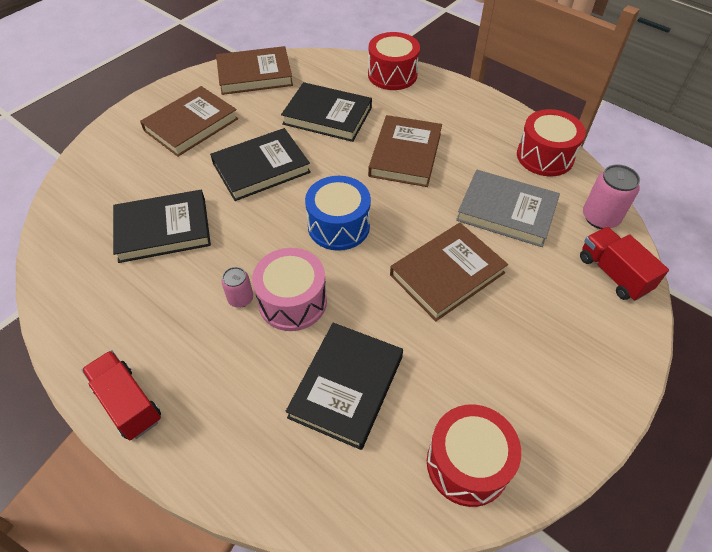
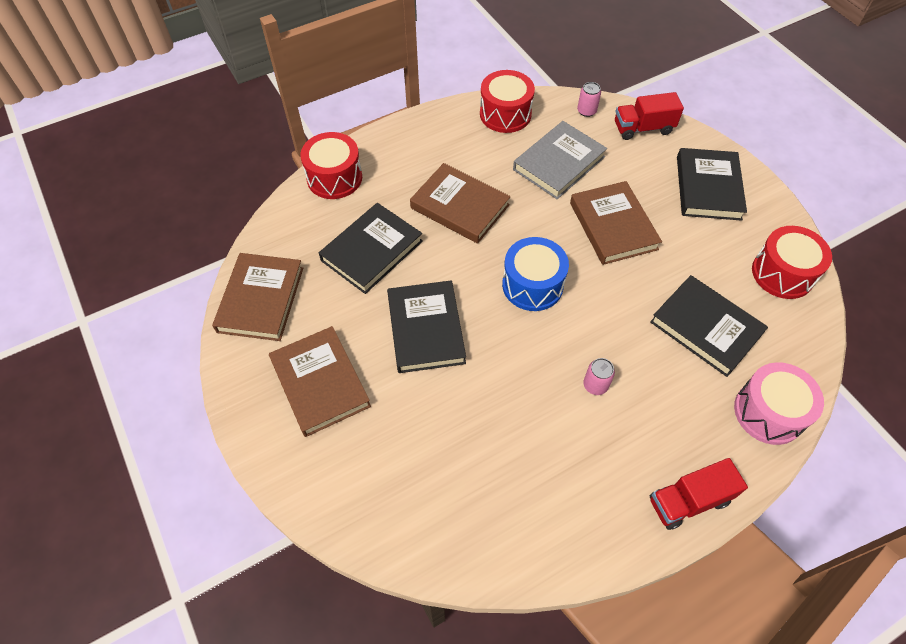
camera: 70 degrees left, 5 degrees up
(163, 229) = (481, 439): black book -> black book (708, 187)
(292, 301) = (610, 344): pink drum -> pink drum (768, 412)
(600, 217) = (586, 111): pink can -> pink can, size x0.61

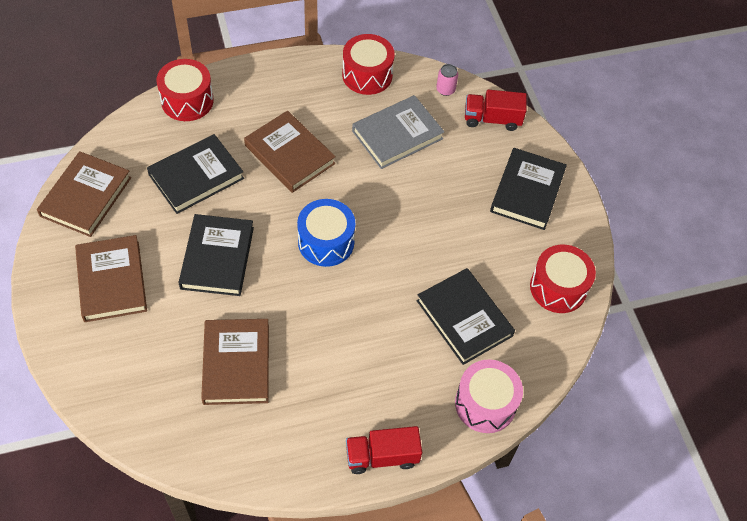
camera: 10 degrees right, 0 degrees up
(595, 385) = (344, 342): pink can -> none
(613, 226) = (421, 206): brown book -> brown book (236, 364)

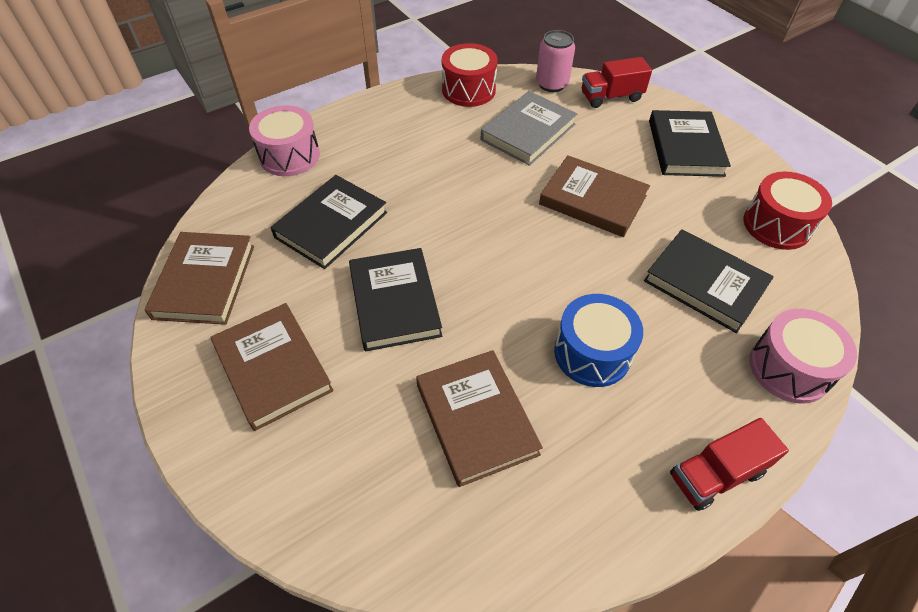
camera: 15 degrees left, 5 degrees down
(187, 101) = (289, 156): red drum -> pink drum
(289, 154) = (426, 177): brown book -> brown book (592, 200)
(326, 242) = (511, 250): blue drum -> blue drum (592, 353)
(445, 89) = (551, 84): pink can -> pink can, size x1.63

